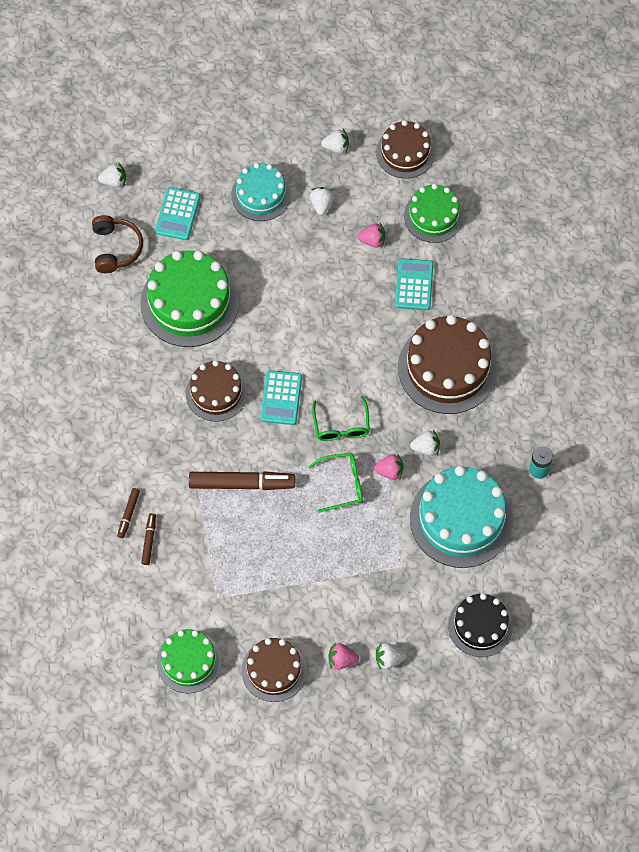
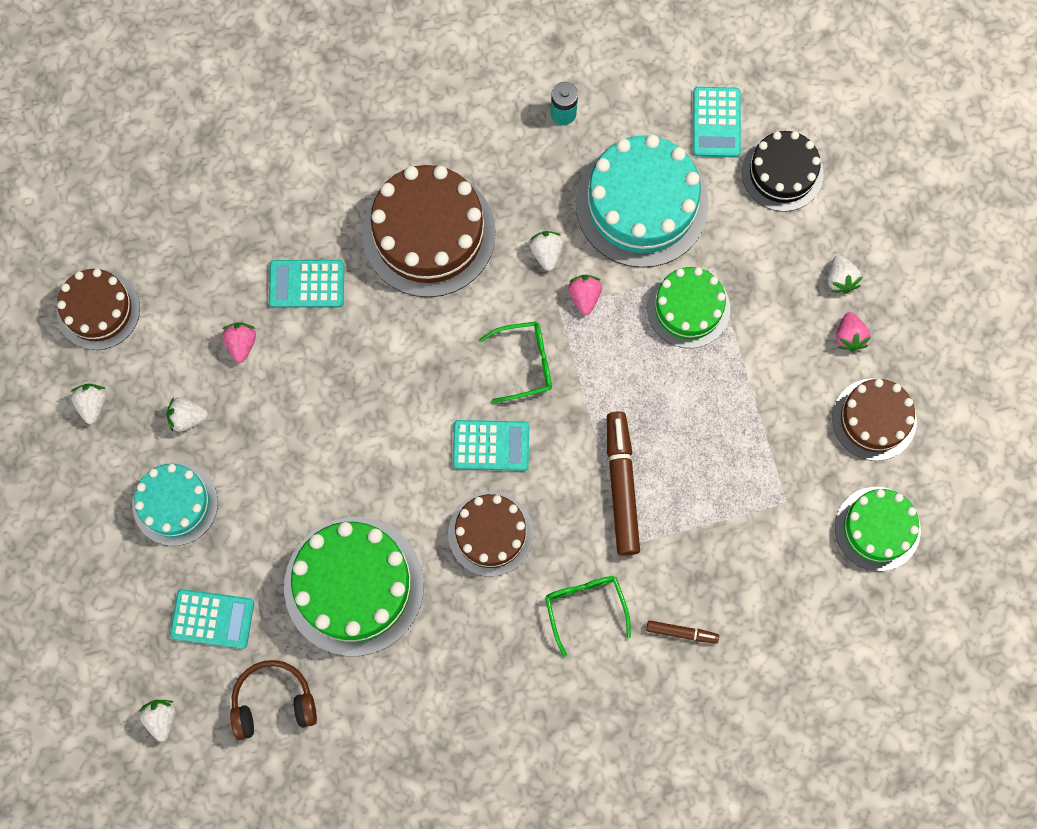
camera: 95 degrees left, 10 degrees up
(149, 540) = (716, 600): brown marker -> none
(343, 484) = (608, 354): green glasses -> green glasses (585, 607)
(433, 216) = (198, 265): green cake -> green cake (688, 308)
(525, 580) = (716, 122): none -> turquoise calculator

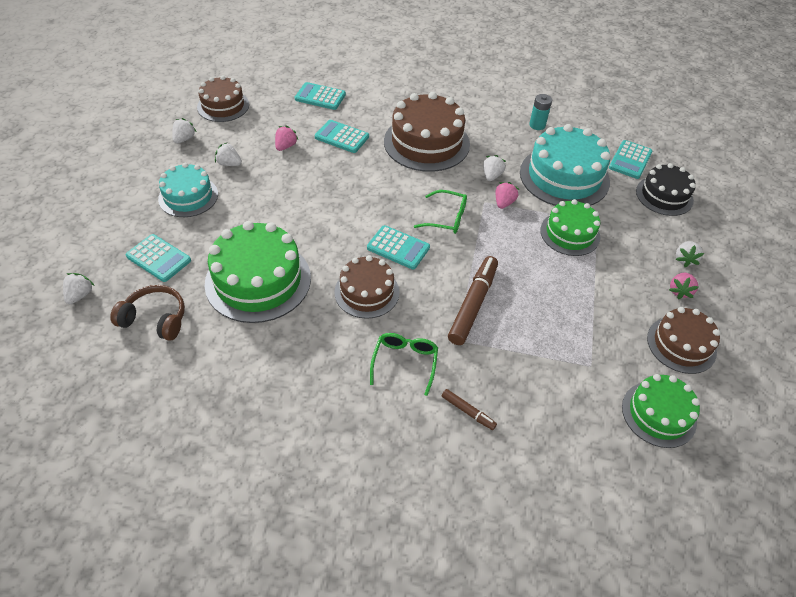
camera: 25 degrees right, 25 degrees down
(225, 215) = (320, 97): none -> turquoise calculator

